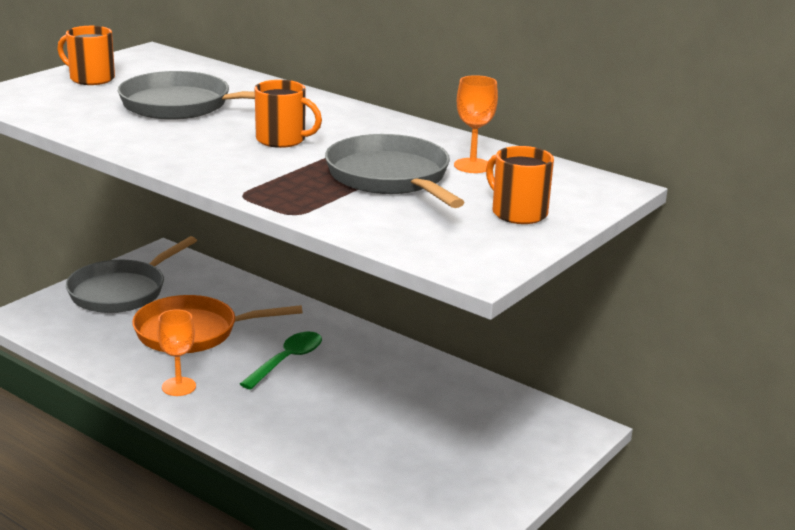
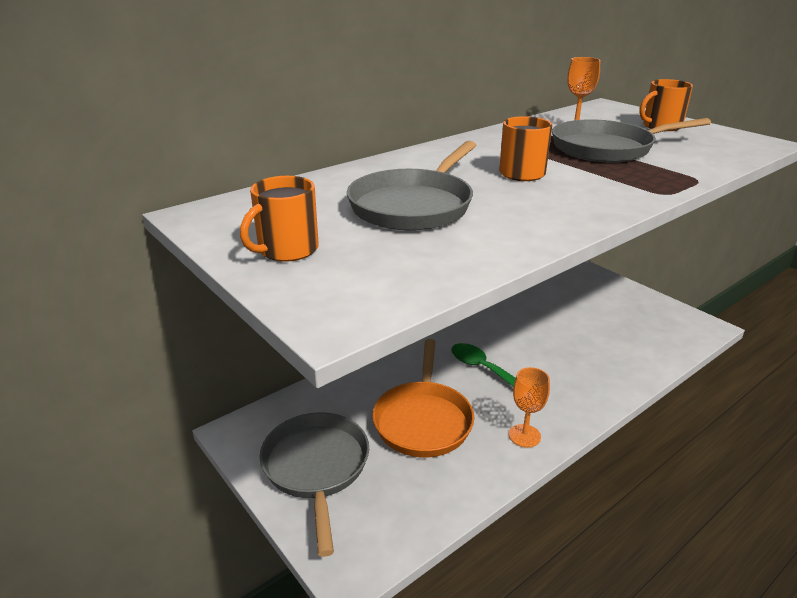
camera: 75 degrees left, 5 degrees up
(122, 291) = (316, 468): grey pan -> grey pan turned 150 degrees counterclockwise

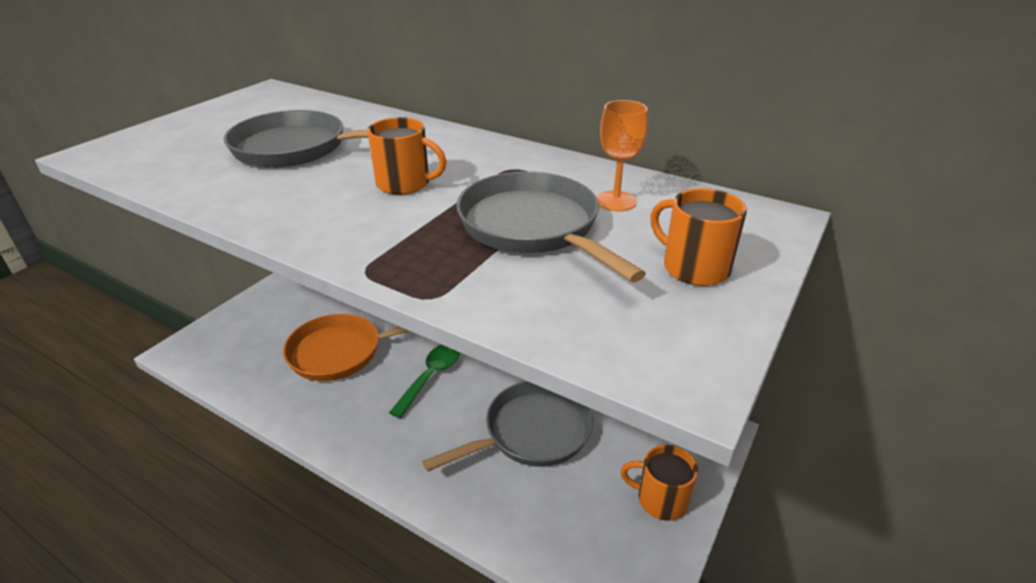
camera: 70 degrees right, 5 degrees up
(286, 250) = (204, 123): orange mug -> orange mug (660, 499)
(316, 468) = (275, 311): grey pan -> grey pan (531, 433)
(524, 436) = (331, 422): orange goblet -> none

